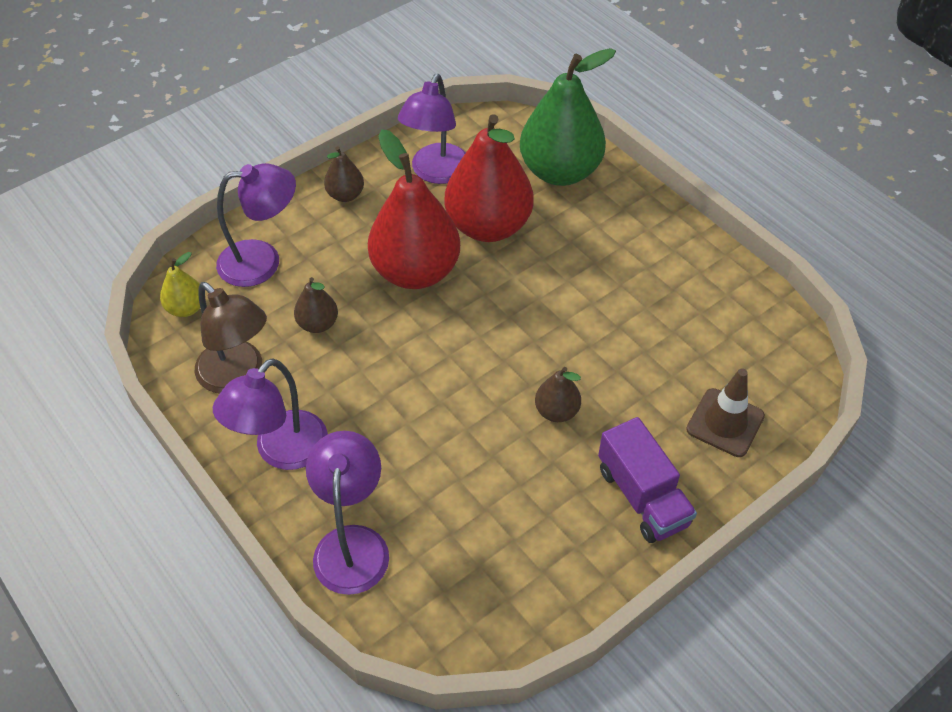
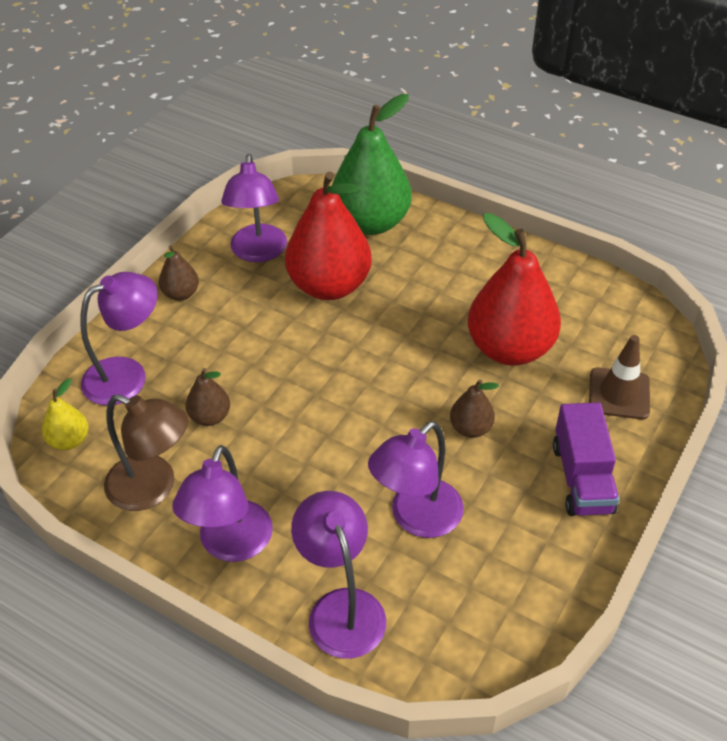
camera: 20 degrees left, 5 degrees down
(415, 271) = (281, 343): red pear -> red pear (509, 348)
(461, 482) = (416, 518): none -> purple lamp
(642, 496) = (582, 478): purple truck -> purple truck turned 45 degrees clockwise

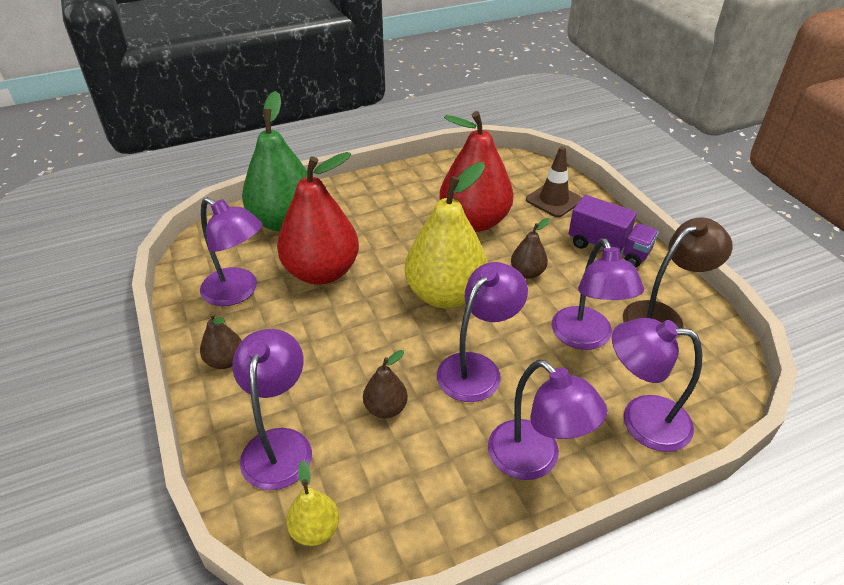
camera: 55 degrees left, 5 degrees down
(153, 488) = (430, 487): brown lamp -> brown lamp (662, 317)
(304, 454) = (477, 368): none -> purple lamp
(379, 383) = (445, 294): none -> yellow pear

